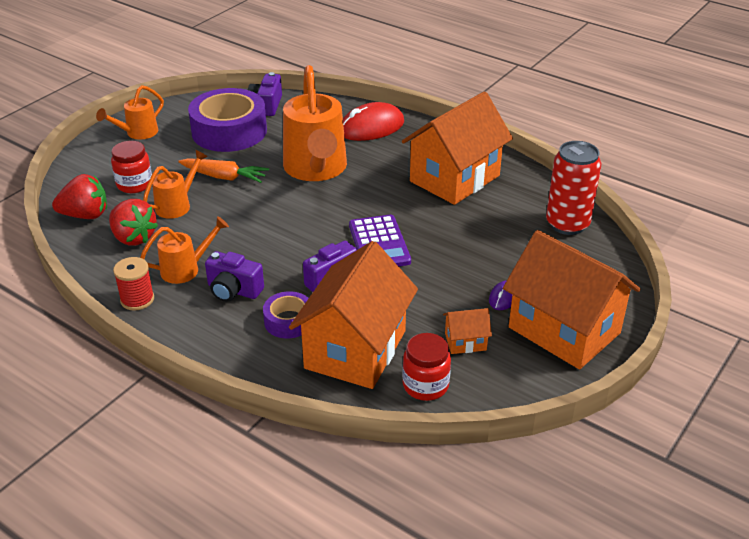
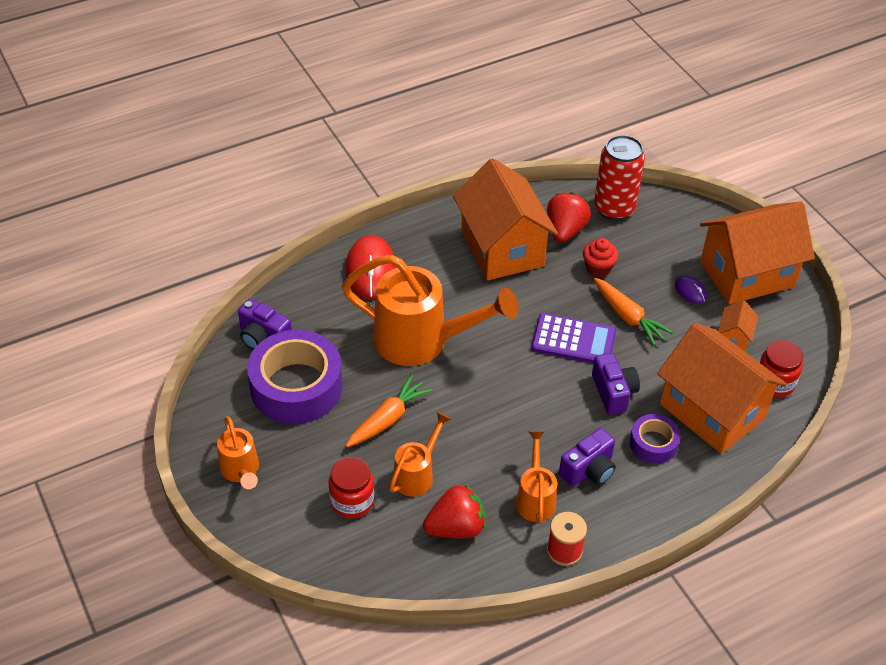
camera: 65 degrees left, 10 degrees up
(85, 215) = (387, 561): red strawberry -> red strawberry (565, 230)
(177, 205) = (417, 474): orange watering can -> orange watering can turned 60 degrees clockwise
(434, 267) = (628, 317): none -> orange carrot
(480, 234) = (598, 268): none -> red cupcake

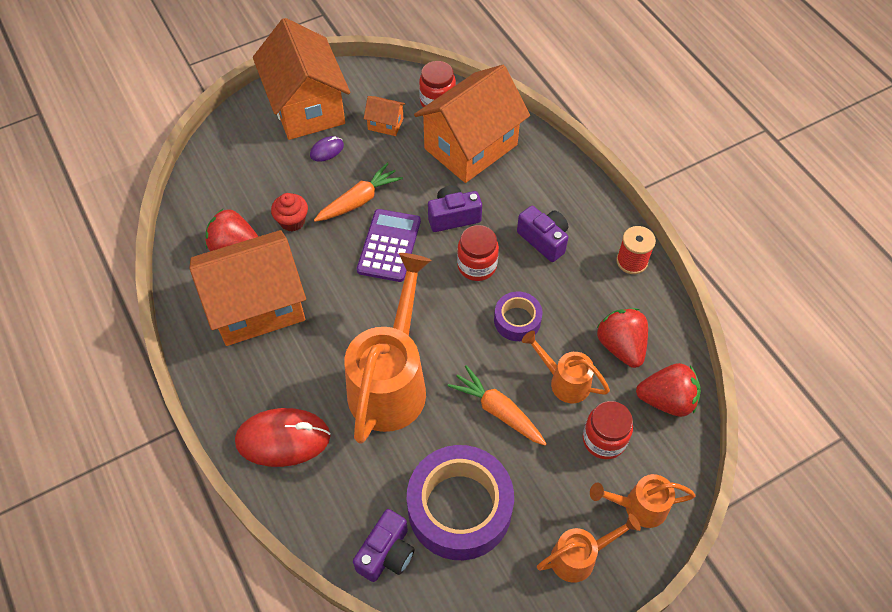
camera: 90 degrees left, 10 degrees up
(391, 561) = (666, 400): none -> red strawberry
(535, 498) = (579, 282): orange watering can -> orange watering can (639, 507)
(552, 410) = (477, 265): none -> red jar
(614, 208) = (207, 203): red can -> none
(653, 444) = (510, 191): purple tape -> purple tape (517, 320)

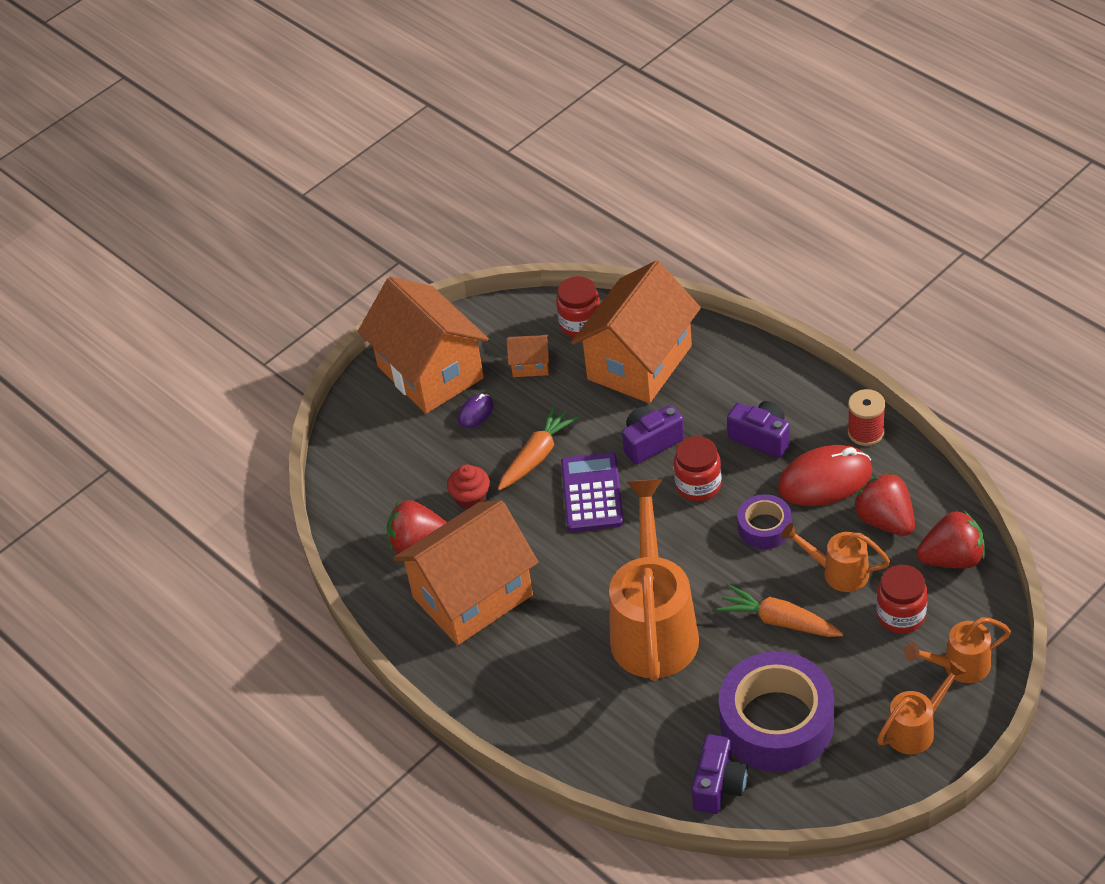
camera: 10 degrees left, 10 degrees down
(283, 439) = (562, 715): red mouse -> red mouse (825, 480)

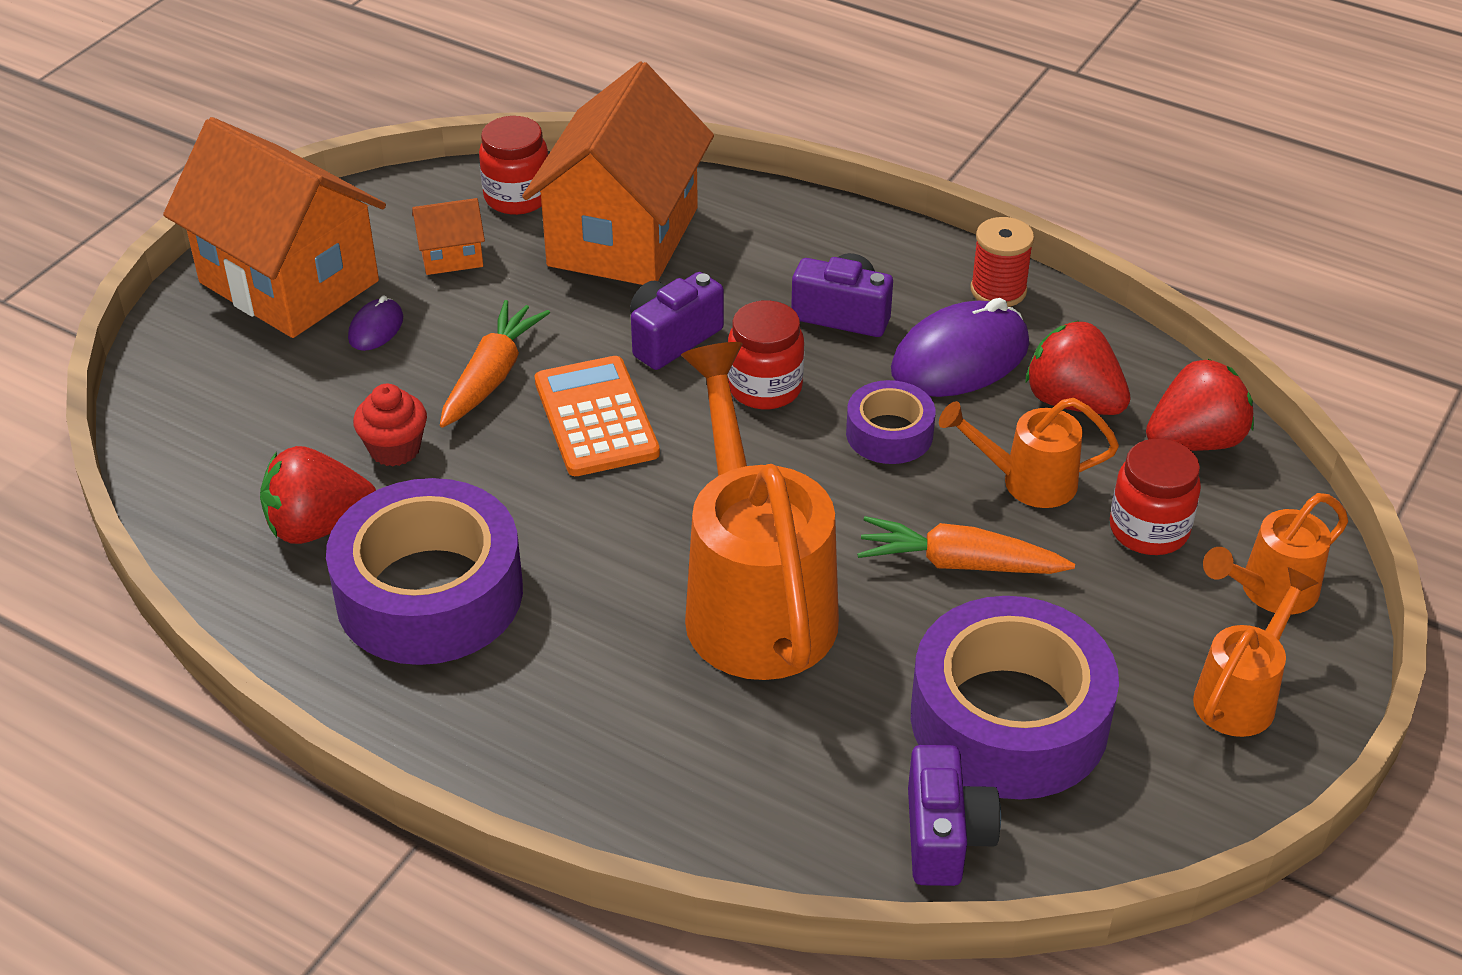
camera: 20 degrees left, 5 degrees down
(472, 596) = (429, 593): orange house -> purple tape
(592, 493) = (596, 418): purple calculator -> orange calculator
(825, 480) = (960, 358): red mouse -> purple mouse

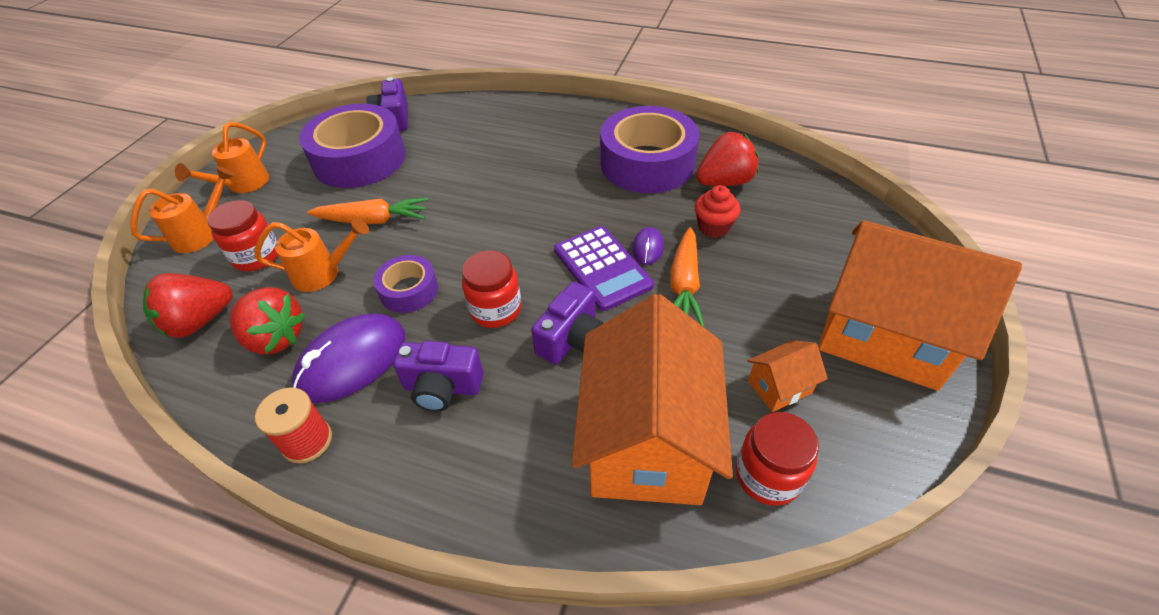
camera: 170 degrees right, 5 degrees up
(376, 328) = (787, 307): purple mouse -> purple mouse (648, 248)
(596, 418) = (602, 268): orange calculator -> purple calculator
(755, 600) = (483, 186): orange watering can -> none

